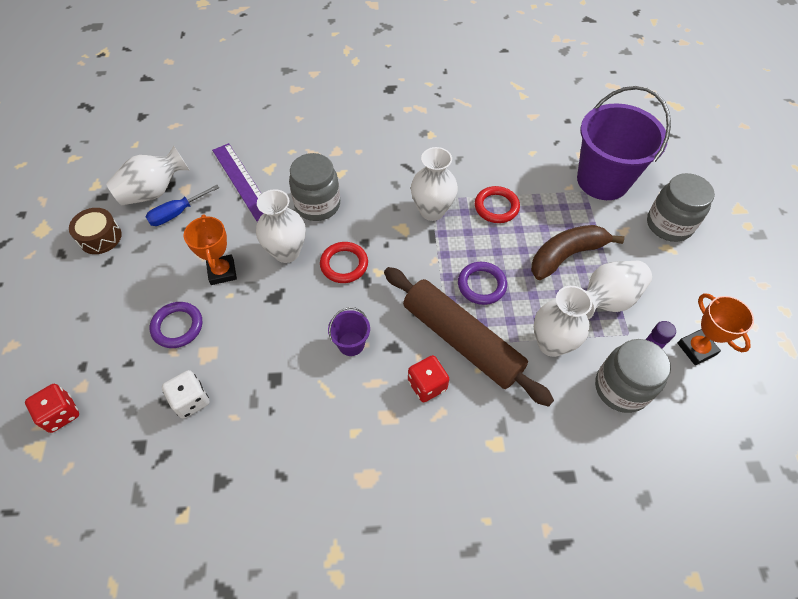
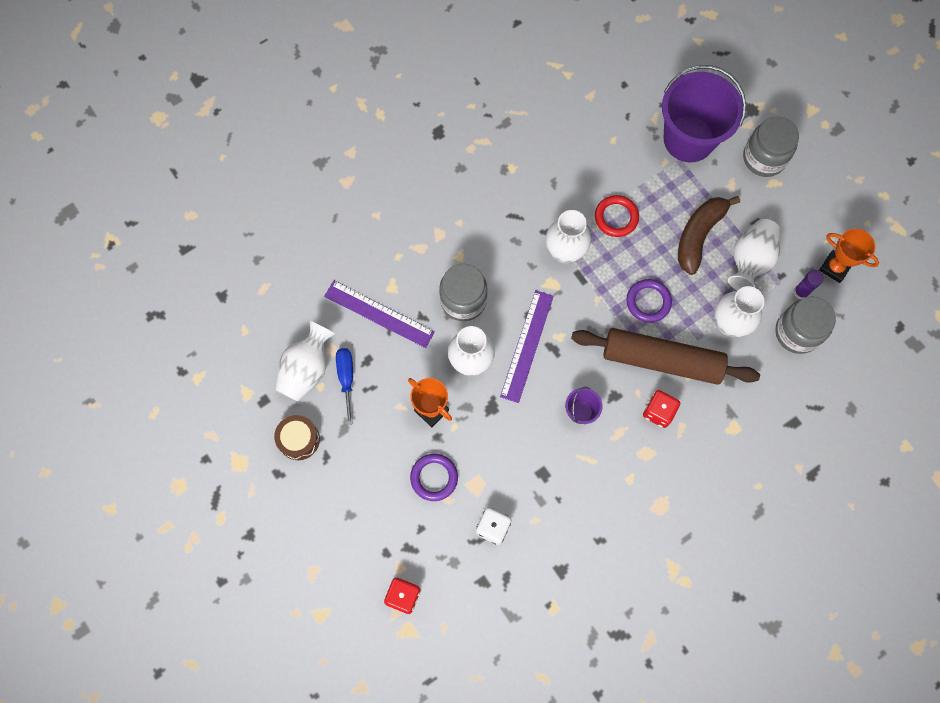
camera: 30 degrees left, 15 degrees up
(177, 213) = (346, 378): blue screwdriver -> blue screwdriver turned 150 degrees clockwise
(344, 264) = (527, 346): red ring -> purple ruler

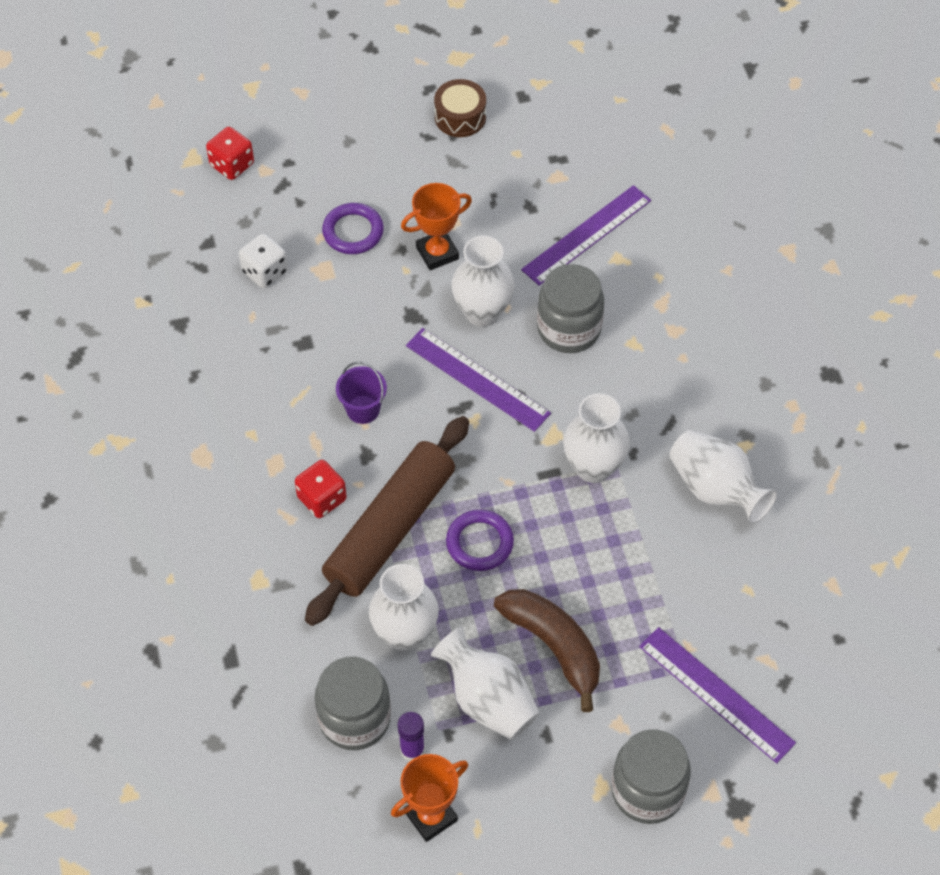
camera: 110 degrees right, 15 degrees down
(307, 369) = (544, 145): white vase -> white vase (715, 489)
(346, 378) = (515, 180): blue screwdriver -> none
(616, 217) = (622, 548): red ring -> none
(689, 139) = (716, 694): purple bucket -> purple ruler

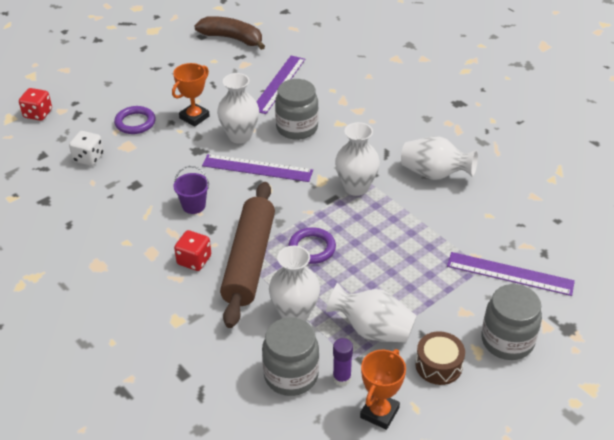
camera: 25 degrees left, 15 degrees down
(460, 117) = (170, 54): brown drum -> brown drum (438, 365)
(554, 646) = (395, 285): brown banana -> brown banana (232, 38)

